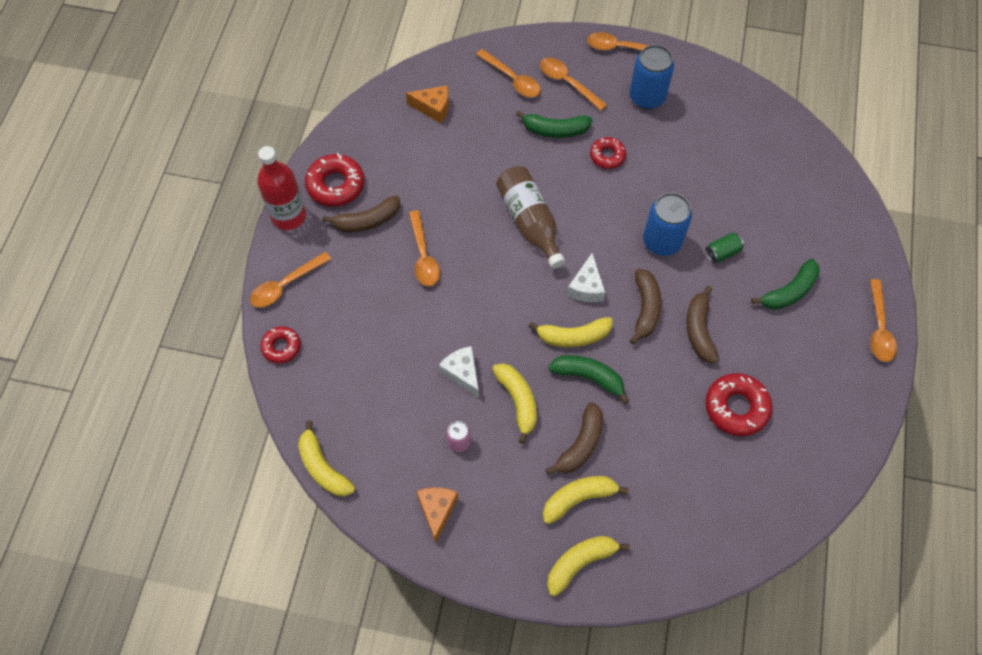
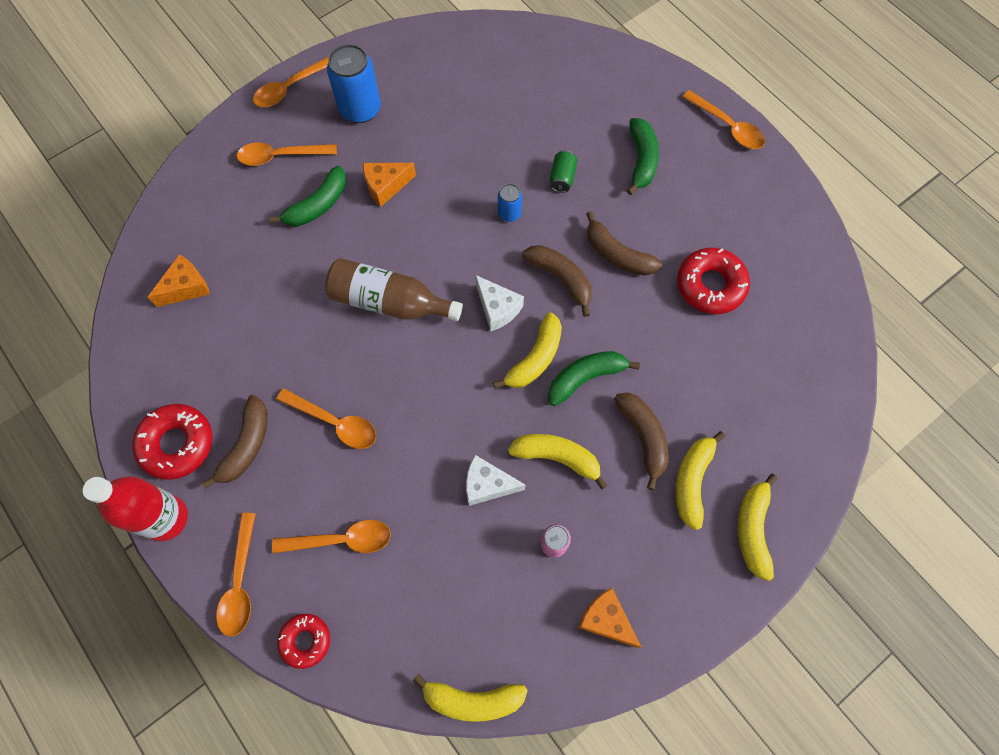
camera: 50 degrees left, 5 degrees up
(512, 79) = (228, 196): orange spoon -> orange spoon (341, 540)
(607, 156) = (386, 186): red donut -> orange cheese
(662, 241) = (509, 213): blue can -> blue can, size x0.52

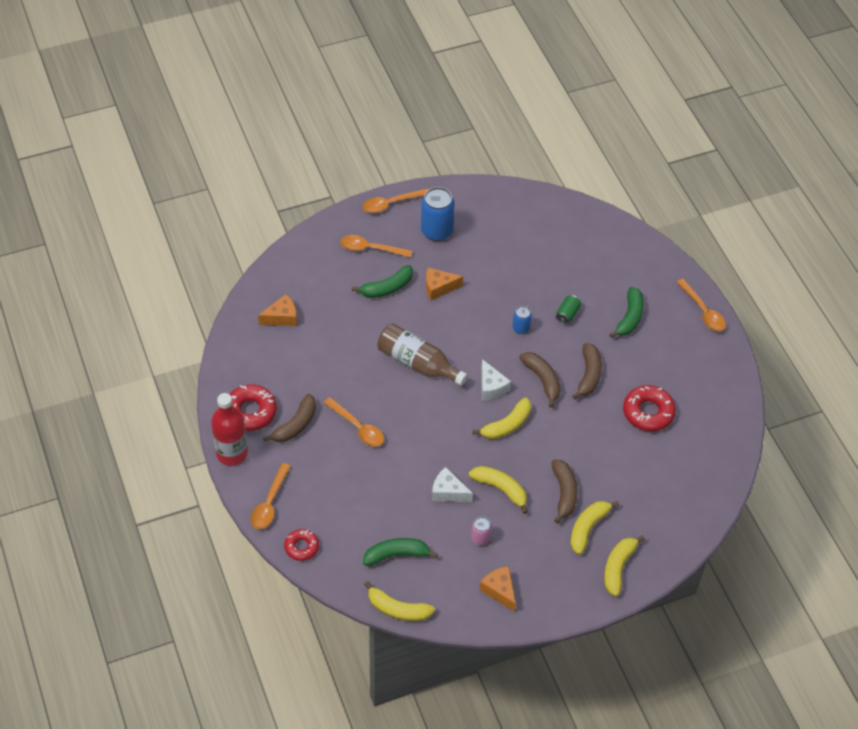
camera: 15 degrees right, 15 degrees down
(341, 540) = (341, 497): orange spoon -> none
(585, 378) = (537, 446): green banana -> green banana (396, 555)
(617, 254) = (588, 375): brown banana -> brown banana turned 135 degrees counterclockwise

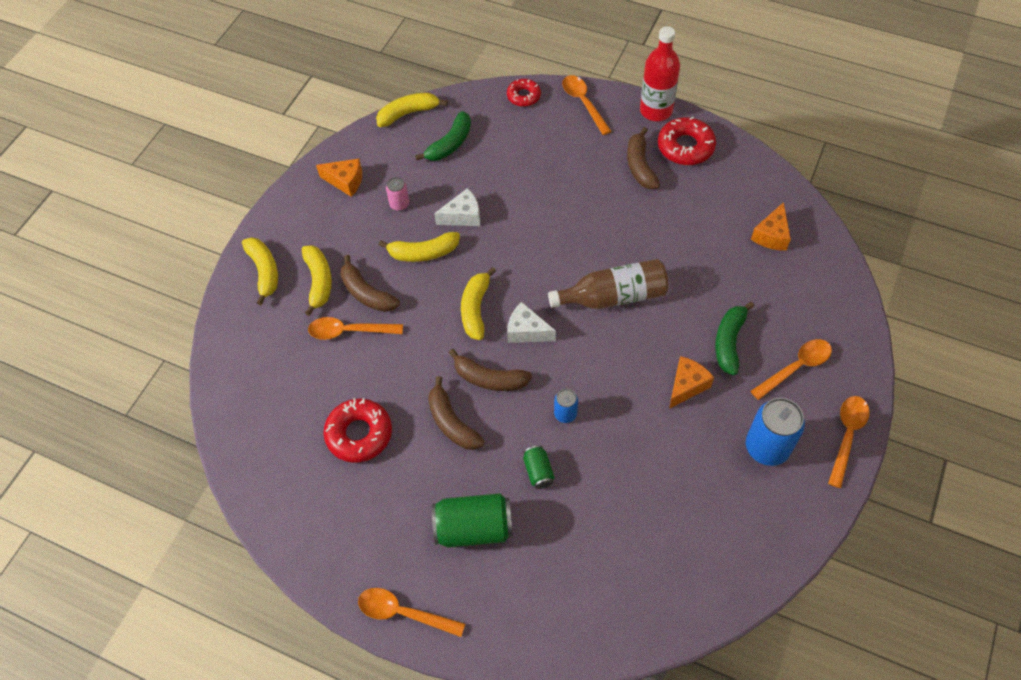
camera: 140 degrees right, 5 degrees up
(357, 427) = (592, 204): orange spoon -> orange spoon (349, 331)
(629, 317) = (473, 528): green banana -> green can

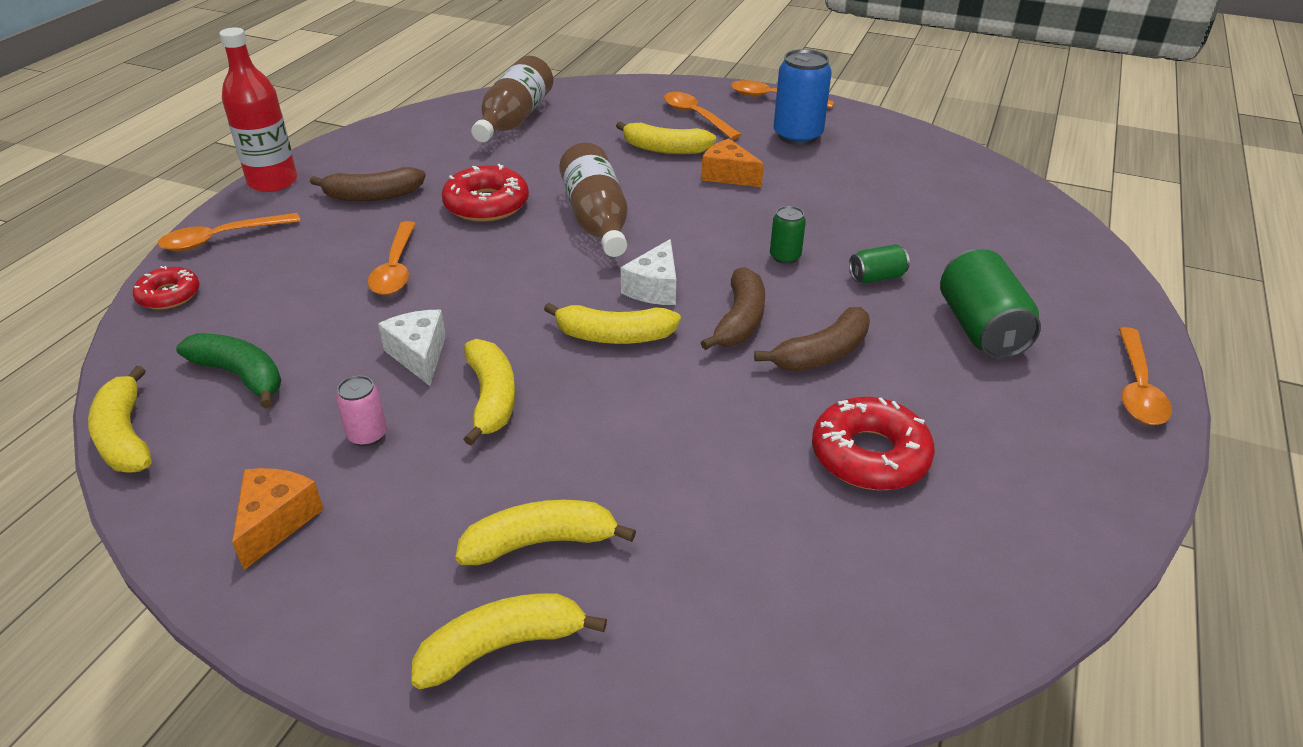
camera: 95 degrees left, 20 degrees down
(349, 331) = (661, 485): orange spoon -> orange spoon (396, 268)
(367, 293) = (574, 467): brown banana -> none
(565, 414) = (785, 257): blue can -> green can
(685, 147) = (352, 163): red donut -> red donut (486, 204)
(729, 342) = (665, 149): green banana -> yellow banana
(771, 235) = (514, 119): orange cheese -> brown bottle

